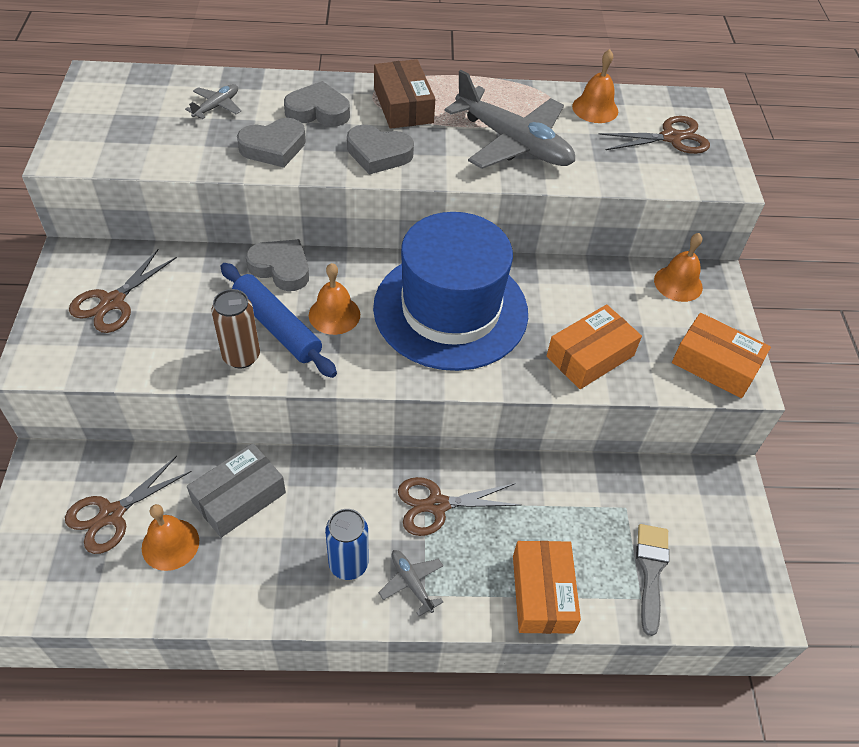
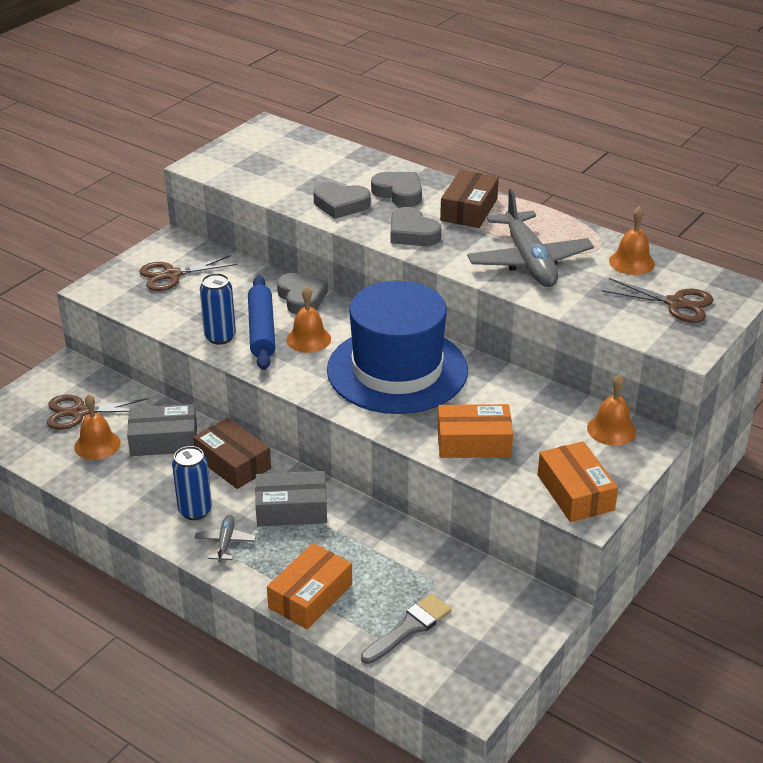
camera: 40 degrees right, 15 degrees down
(217, 106) = (329, 168): grey plane -> none
(241, 356) = (220, 337): brown can -> blue can
(334, 485) = (233, 463): none -> brown box
(437, 505) = (291, 509): brown scissors -> grey box

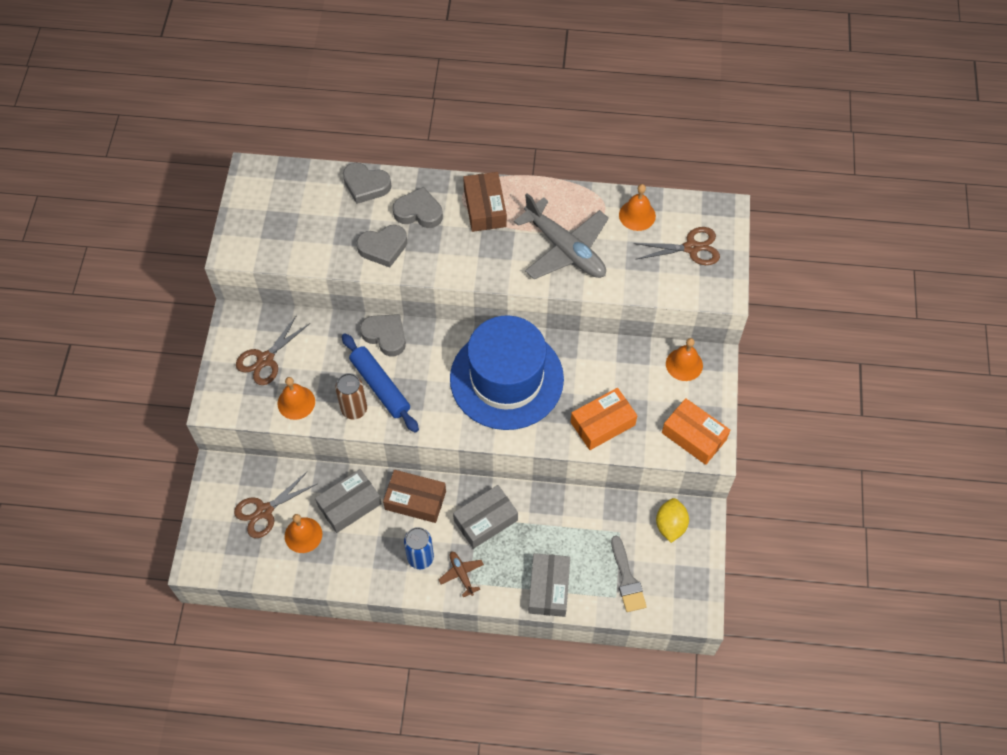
camera: 30 degrees left, 25 degrees up
(220, 337) = (354, 409): blue can -> brown can
(225, 542) = (461, 574): grey plane -> brown plane
(308, 339) = (421, 378): orange bell -> orange bell (296, 402)
(310, 596) = (549, 588): orange box -> grey box
(409, 628) = (627, 579): grey brush -> grey brush turned 150 degrees clockwise
(412, 233) = (460, 257): grey heart -> grey heart (366, 185)
(502, 601) = (670, 525): none -> yellow lemon

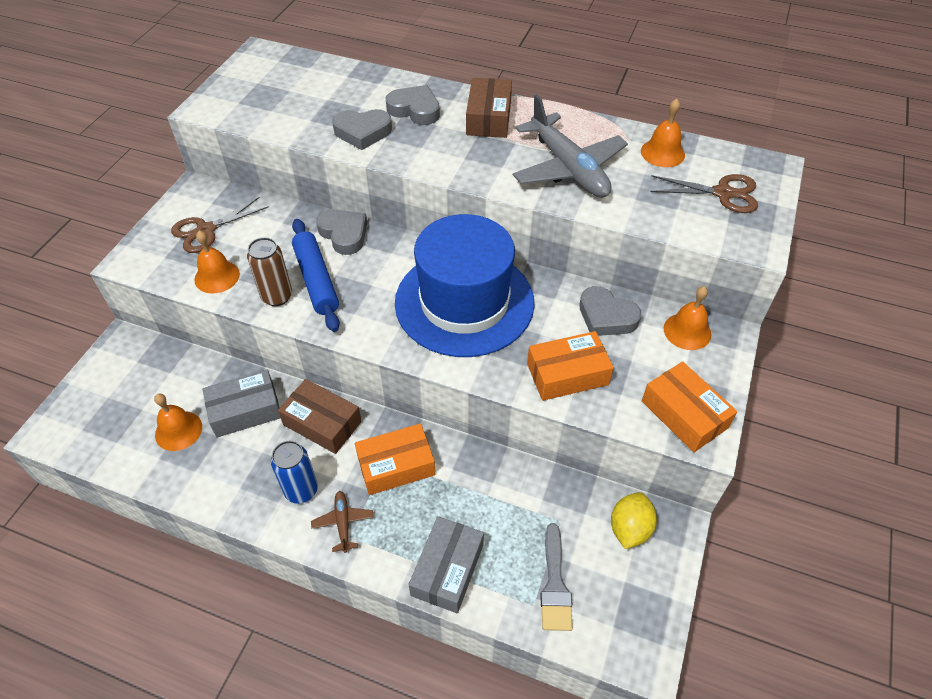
camera: 15 degrees right, 10 degrees down
(264, 511) = (149, 395): brown scissors -> none
(366, 185) = (369, 80): grey heart -> grey heart (606, 316)
(485, 520) = (396, 466): grey box -> orange box

